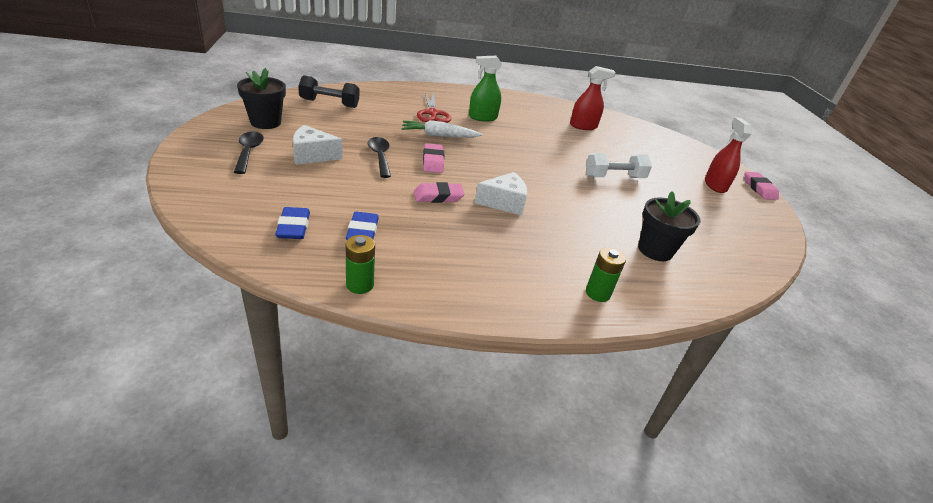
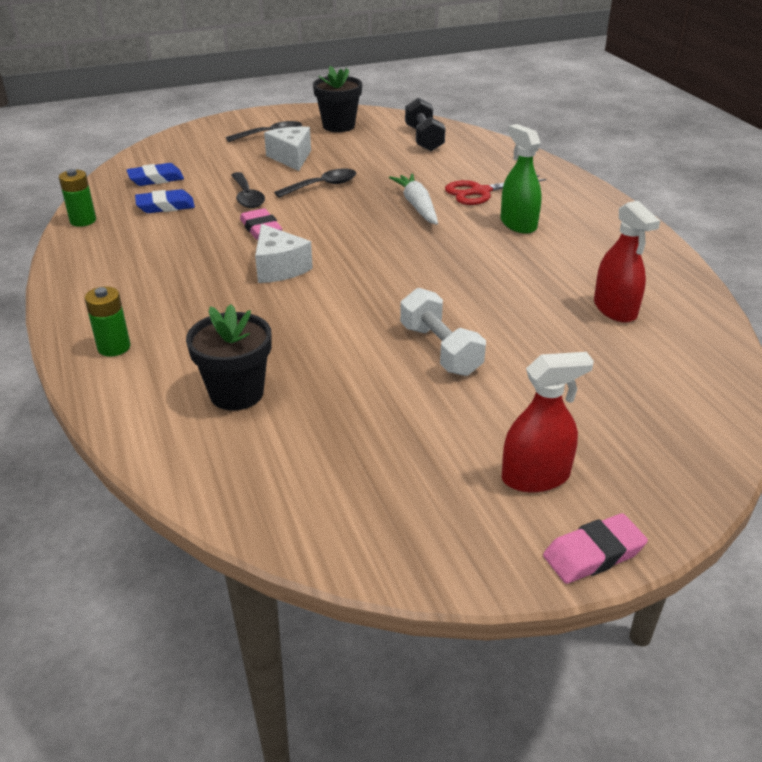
camera: 80 degrees right, 0 degrees up
(374, 190) = (247, 197): none -> black spoon
(433, 161) = (342, 213): pink eraser -> none

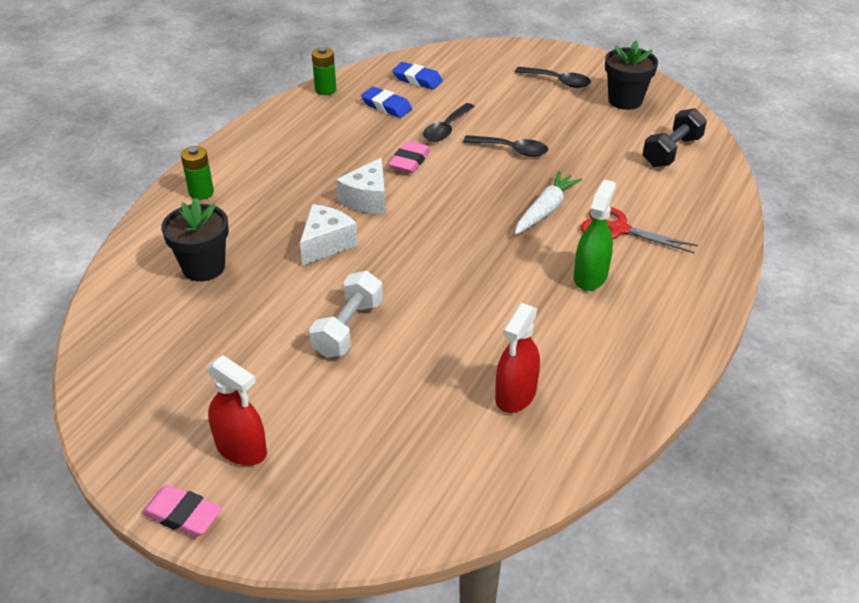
camera: 50 degrees right, 5 degrees up
(291, 158) = (535, 111): white cheese -> white cheese (326, 244)

